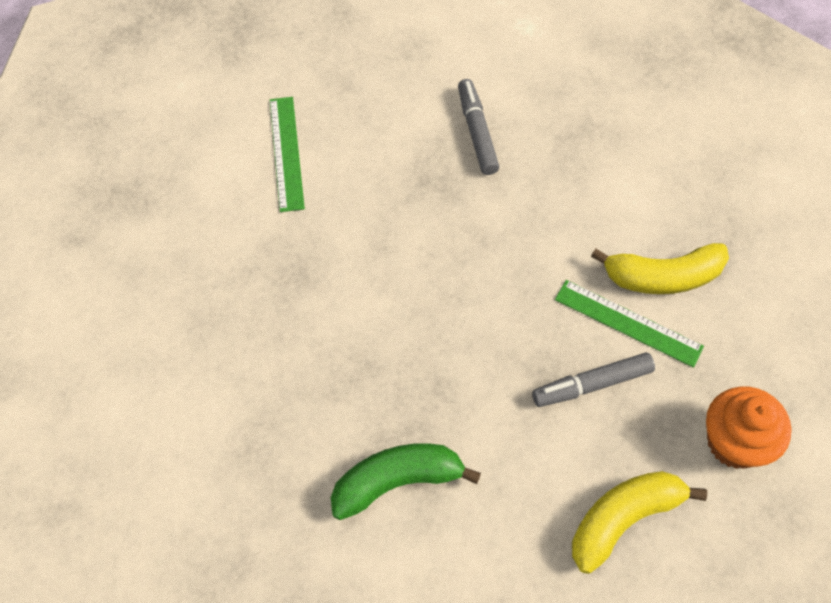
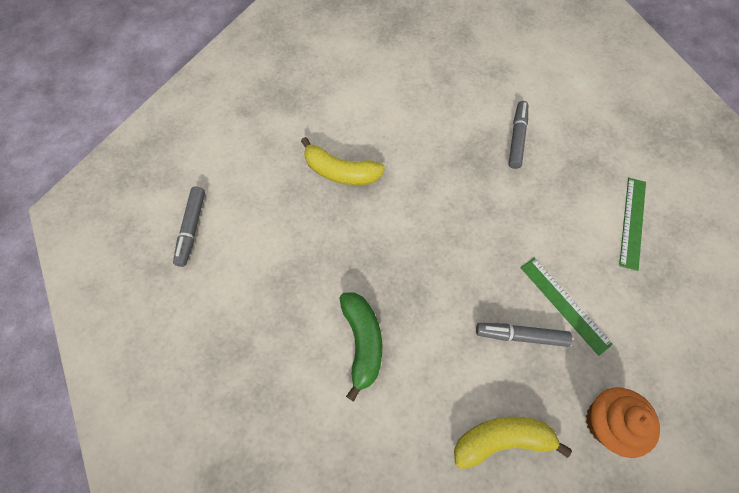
camera: 25 degrees right, 5 degrees up
(81, 436) = (192, 228): none -> grey marker
(286, 153) = (390, 106): green ruler -> green ruler (632, 222)
(397, 482) = (362, 342): green banana -> green banana turned 75 degrees clockwise
(662, 277) = (603, 283): yellow banana -> yellow banana (340, 172)

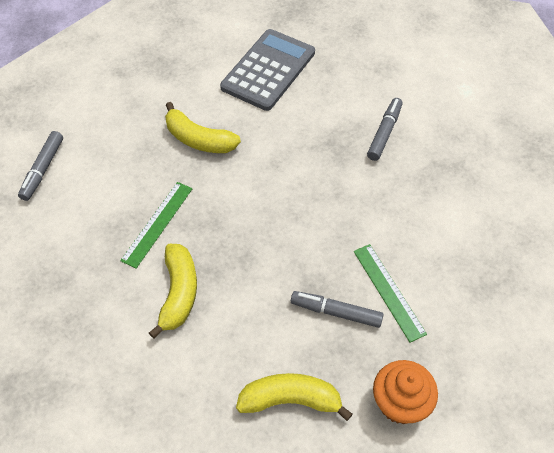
camera: 10 degrees right, 10 degrees down
(362, 342) = (179, 293): green banana -> yellow banana
(390, 88) = (268, 70): none -> grey calculator
(632, 222) = (481, 227): green ruler -> green ruler (157, 223)

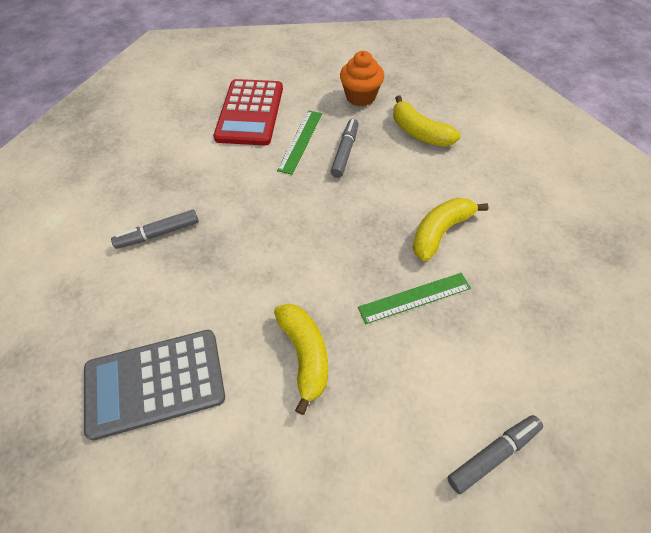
camera: 135 degrees left, 0 degrees up
(336, 312) = (345, 152): grey marker -> grey marker turned 135 degrees counterclockwise
(474, 285) = (250, 113): none -> red calculator

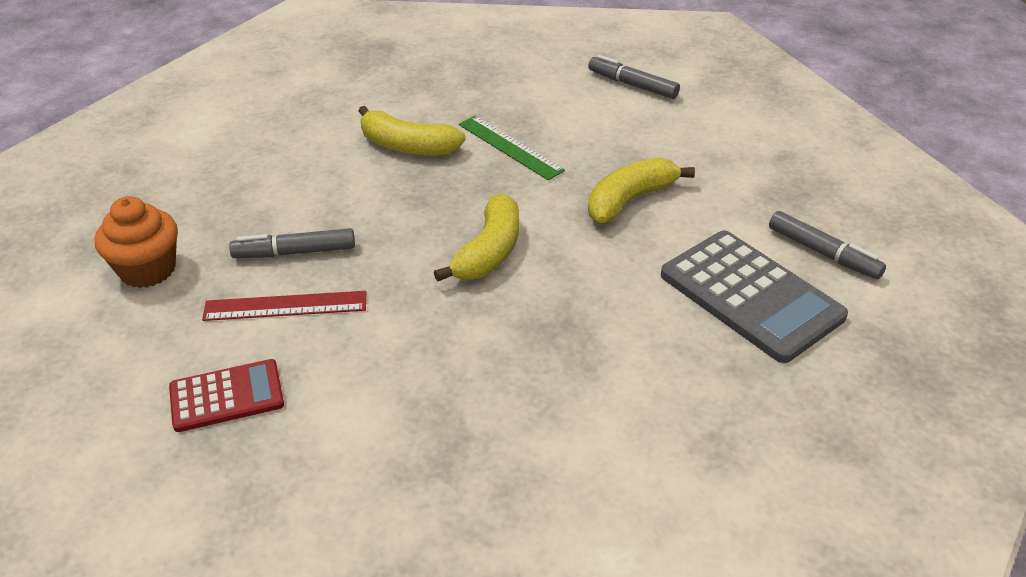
camera: 115 degrees left, 15 degrees down
(158, 234) = (558, 394): grey marker -> grey marker (823, 253)
(250, 113) = (227, 396): red calculator -> red calculator, size x0.58
(300, 141) = (285, 306): green ruler -> red ruler
(419, 132) = (225, 193): yellow banana -> yellow banana (489, 252)

